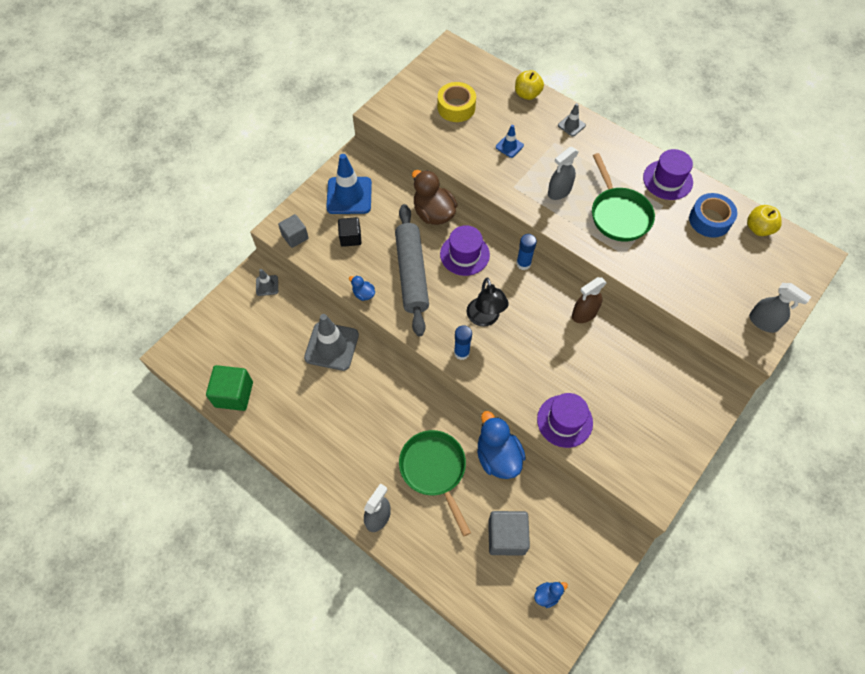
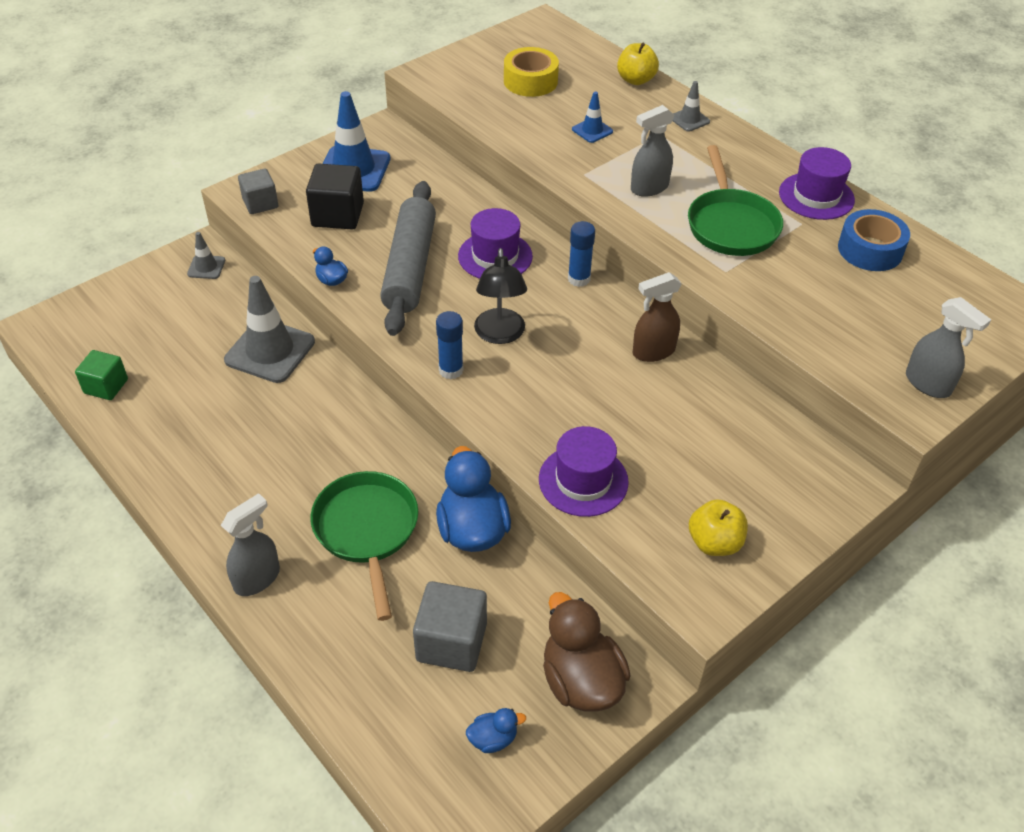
camera: 10 degrees right, 15 degrees down
(234, 394) = (106, 386): green cube -> green cube, size x0.66
(350, 238) = (337, 215): black cube -> black cube, size x1.52
(433, 213) = (466, 204): brown duck -> brown duck (581, 681)
(758, 228) = (945, 270): yellow apple -> yellow apple (714, 543)

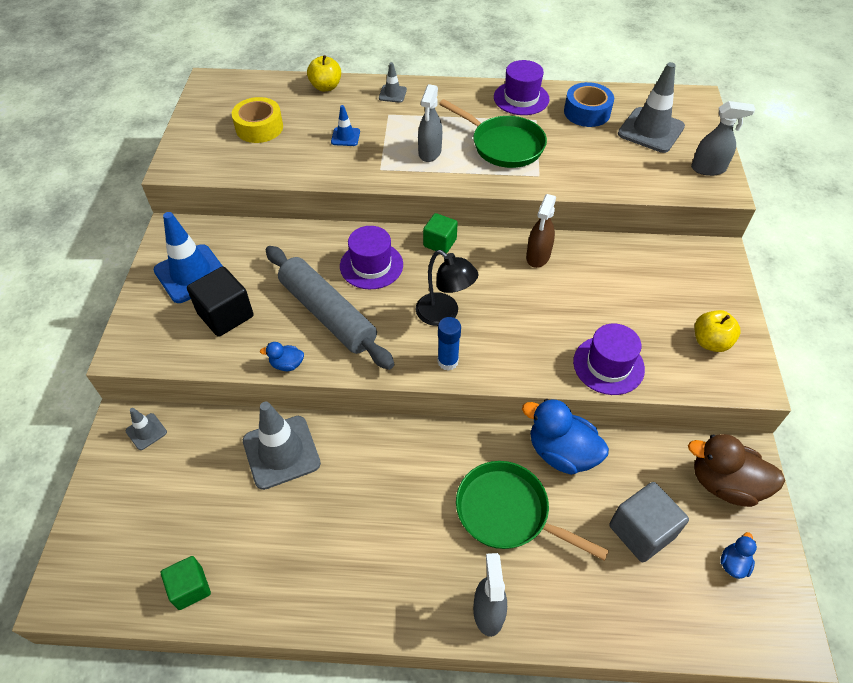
camera: 45 degrees left, 5 degrees up
(260, 203) = (153, 349): grey cube -> none
(579, 279) = (440, 243): blue glue stick -> green cube
(918, 309) = (651, 130): none -> grey traffic cone

